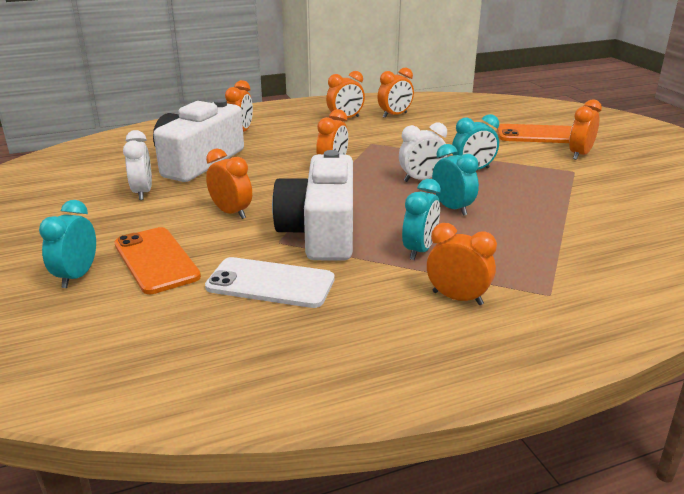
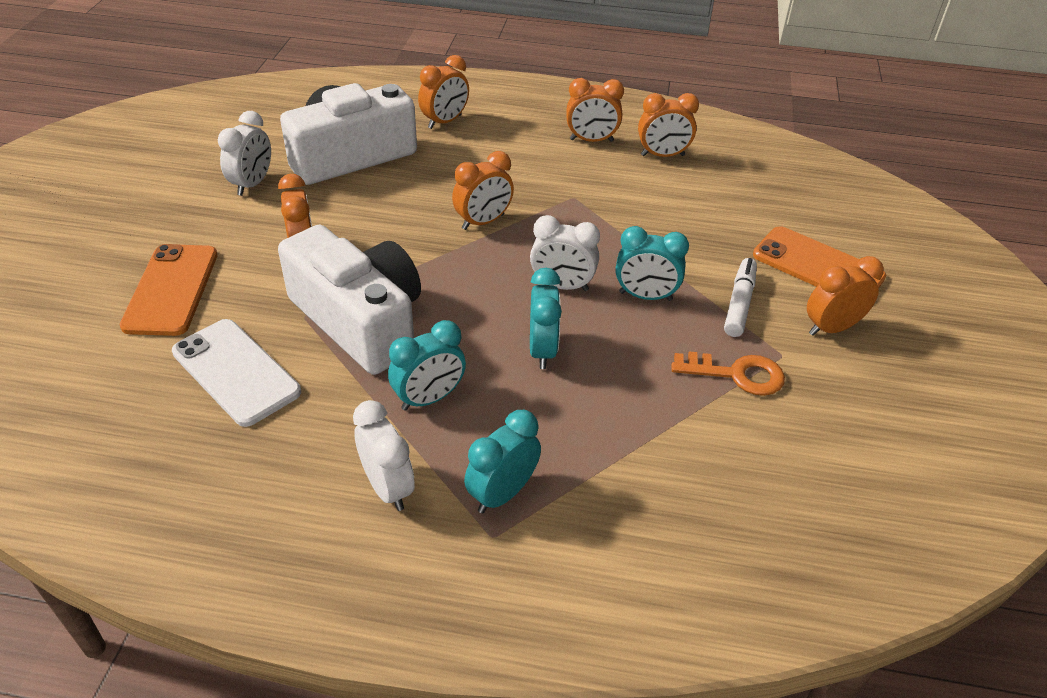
camera: 30 degrees right, 15 degrees up
(77, 276) = (91, 279): turquoise clock -> turquoise clock (502, 493)
(321, 231) = (360, 321): white camera -> white camera turned 105 degrees clockwise
(457, 298) = (388, 487): orange clock -> white clock
(523, 159) = (739, 303): none -> white marker
(565, 185) = (737, 374): none -> orange key

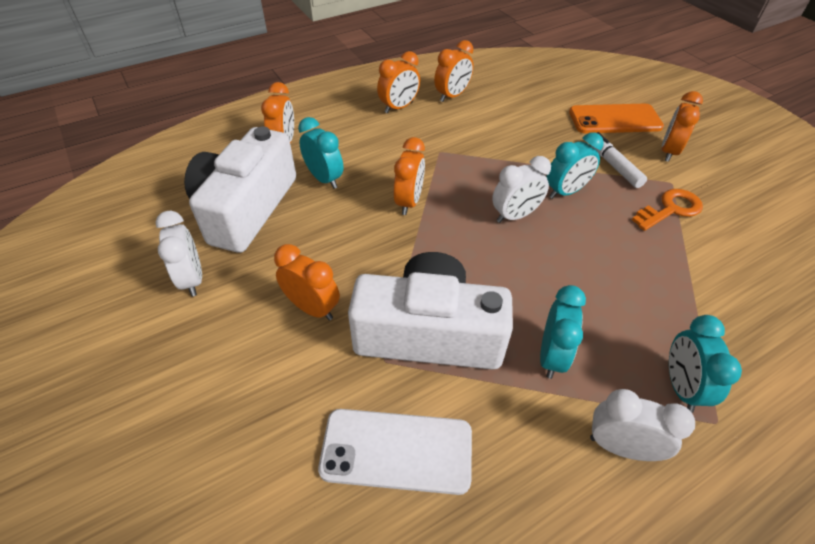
camera: 40 degrees left, 5 degrees up
(171, 290) = (242, 422): orange phone -> none
(542, 350) = (564, 268): turquoise clock -> turquoise clock (324, 179)

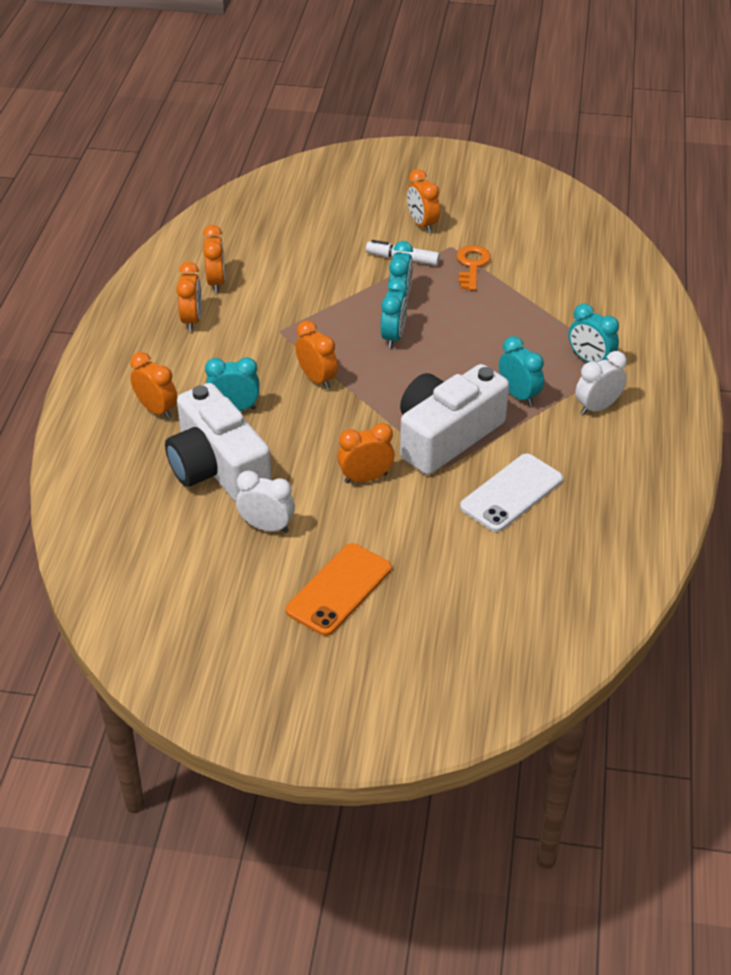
camera: 50 degrees left, 5 degrees down
(515, 216) = (393, 337): white clock -> turquoise clock
(614, 119) = (358, 222): orange phone -> orange phone (339, 589)

